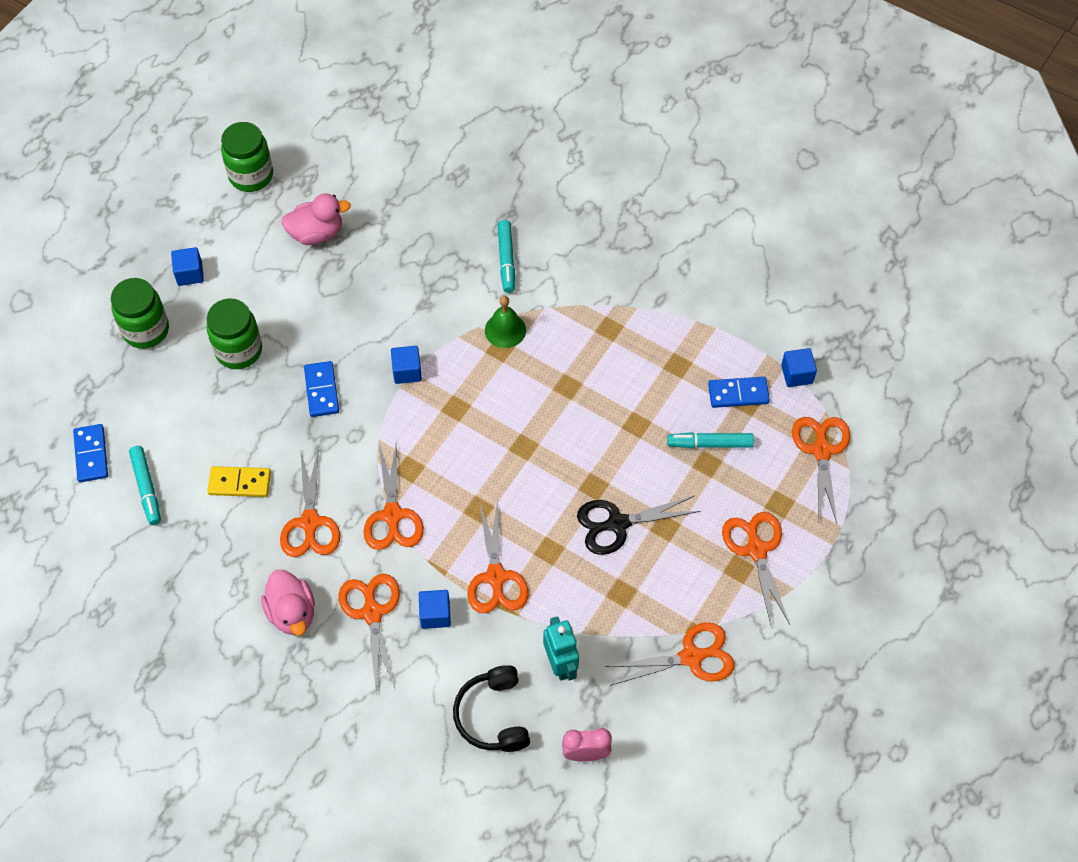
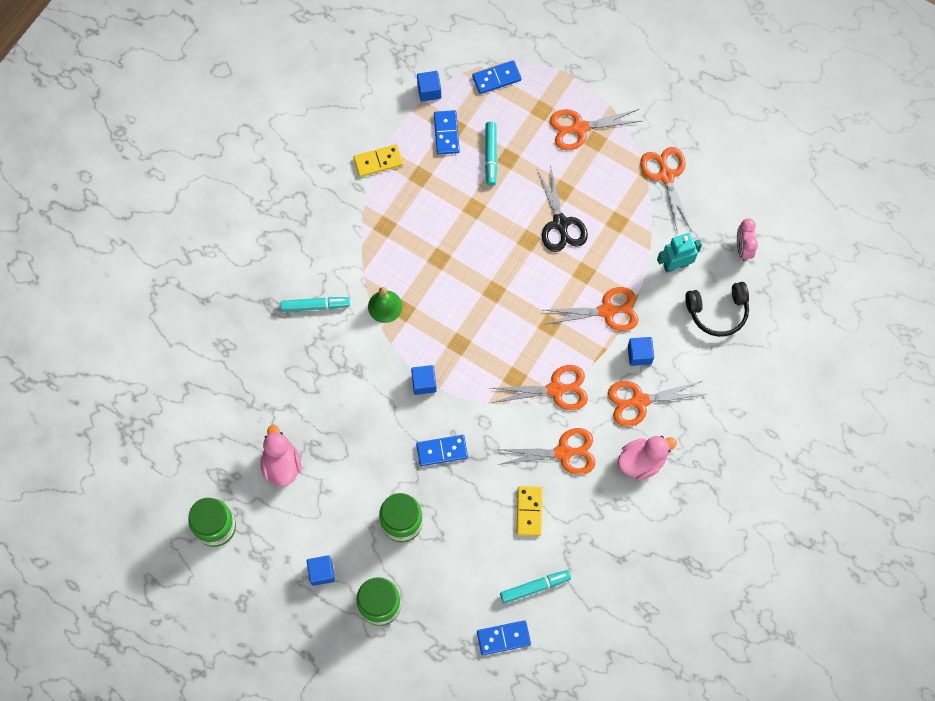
camera: 90 degrees left, 10 degrees up
(695, 320) = (378, 162): none -> yellow domino
(821, 451) = (496, 78): orange scissors -> blue domino

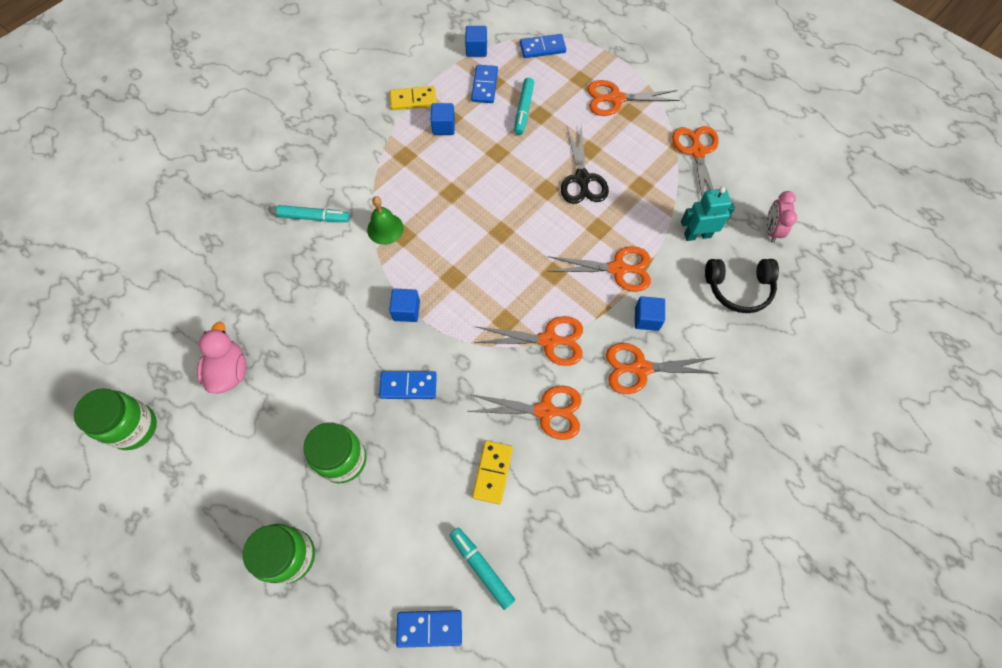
camera: 10 degrees right, 5 degrees down
(321, 572) = (235, 502): blue cube -> blue cube (443, 126)
(535, 587) = (481, 568): turquoise marker -> turquoise marker turned 120 degrees counterclockwise
(642, 461) = (634, 436): pink duck -> none

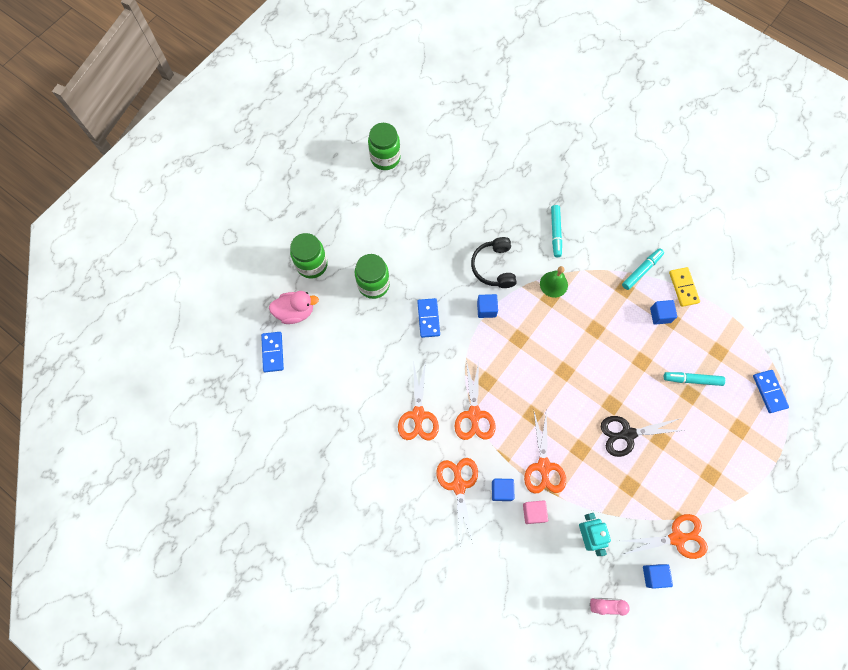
camera: 85 degrees right, 5 degrees up
(229, 371) = (428, 203): pink duck -> pink duck (295, 312)
(476, 49) = (753, 333): blue cube -> blue cube (654, 575)
(481, 568) = (309, 380): turquoise marker -> turquoise marker (641, 270)
(484, 86) = (712, 344): blue domino -> none
(493, 472) = (371, 382): yellow domino -> none
(616, 99) = (723, 462): orange scissors -> none
(673, 286) = (533, 513): none -> pink cube
(738, 288) = (539, 570): black headphones -> black headphones (494, 267)

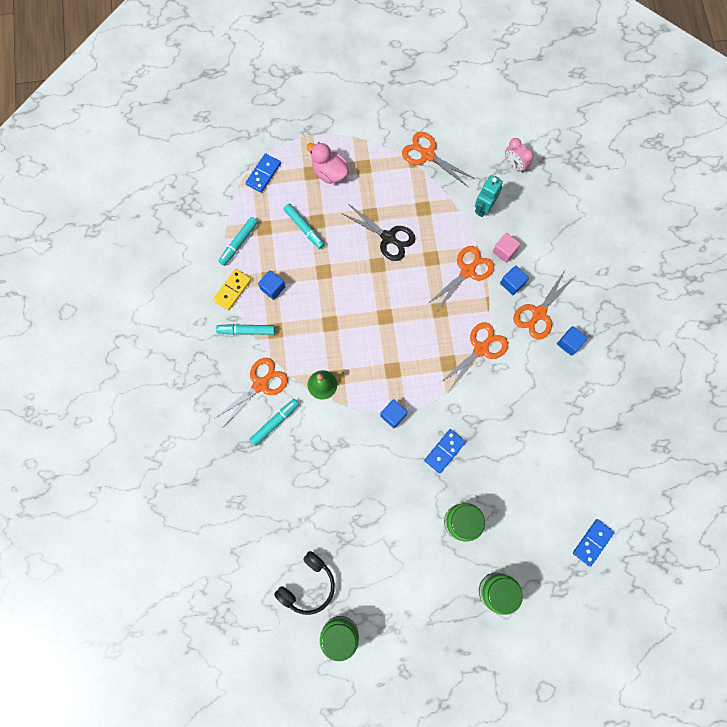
camera: 135 degrees left, 5 degrees up
(295, 312) = (545, 560): pink duck -> pink duck (329, 172)
(418, 415) = (522, 386): orange scissors -> orange scissors (260, 384)
(494, 267) = (352, 442): black headphones -> black headphones (308, 585)
(654, 575) = (465, 150): blue cube -> blue cube (569, 343)
(720, 323) = (239, 243): none -> turquoise marker

